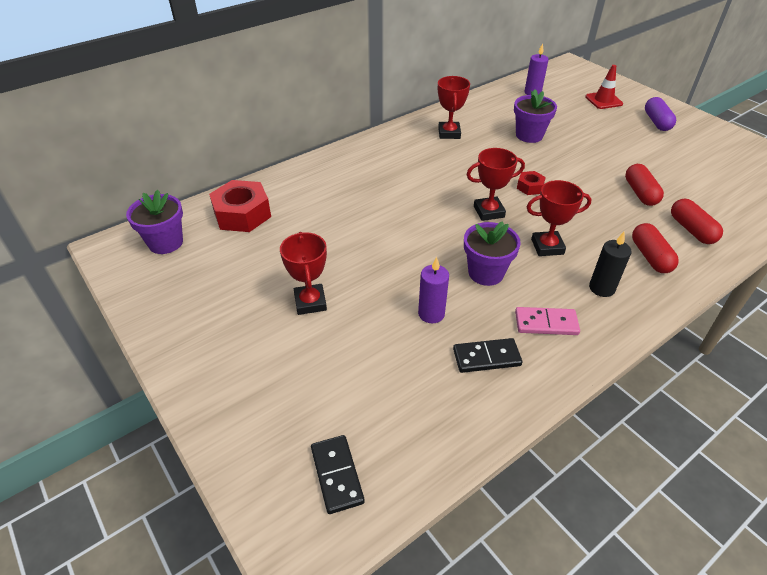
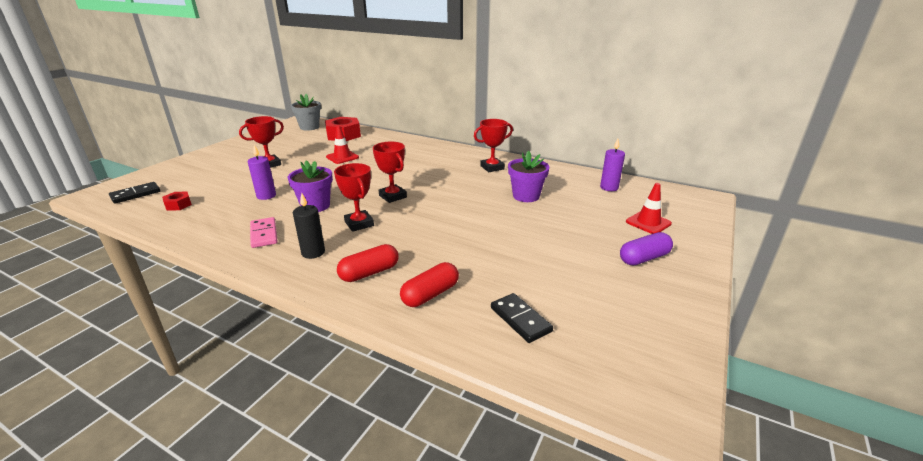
camera: 65 degrees right, 15 degrees down
(165, 242) = (309, 127): purple flower pot -> grey flower pot
(336, 229) = (342, 157): none -> red traffic cone
(486, 357) = (225, 218): black domino -> black domino (520, 319)
(530, 187) = (441, 207): red nut -> red nut (178, 205)
(640, 193) = (476, 259): red capsule -> none

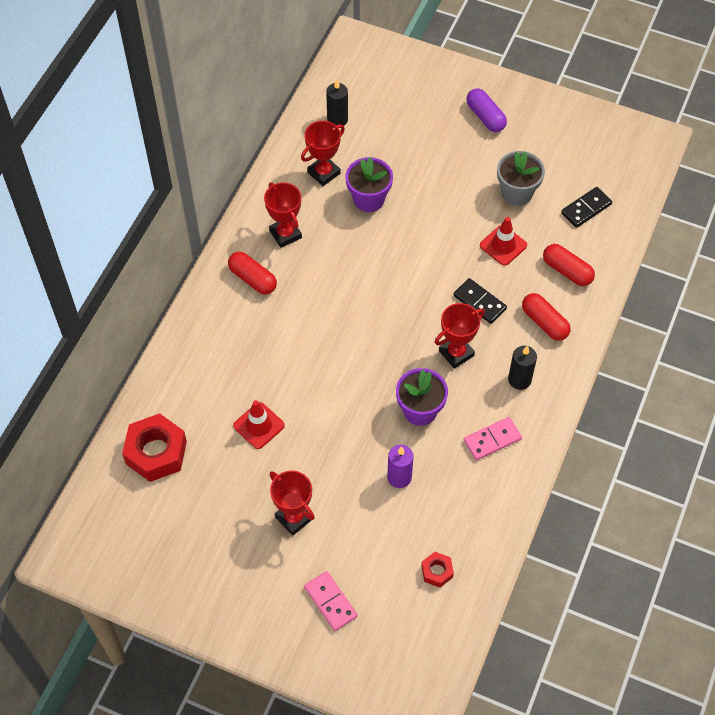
camera: 95 degrees left, 30 degrees up
(135, 194) = (414, 647): black domino -> black domino (479, 302)
(201, 172) = (330, 602): none -> pink domino
(309, 127) = (111, 523): grey flower pot -> grey flower pot (517, 193)
(393, 196) = (385, 333): red trophy -> red trophy (323, 173)
(455, 158) = (252, 279): none -> red capsule
(609, 187) = (337, 119): purple candle -> black candle
(648, 223) = (418, 101): red traffic cone -> red traffic cone (503, 245)

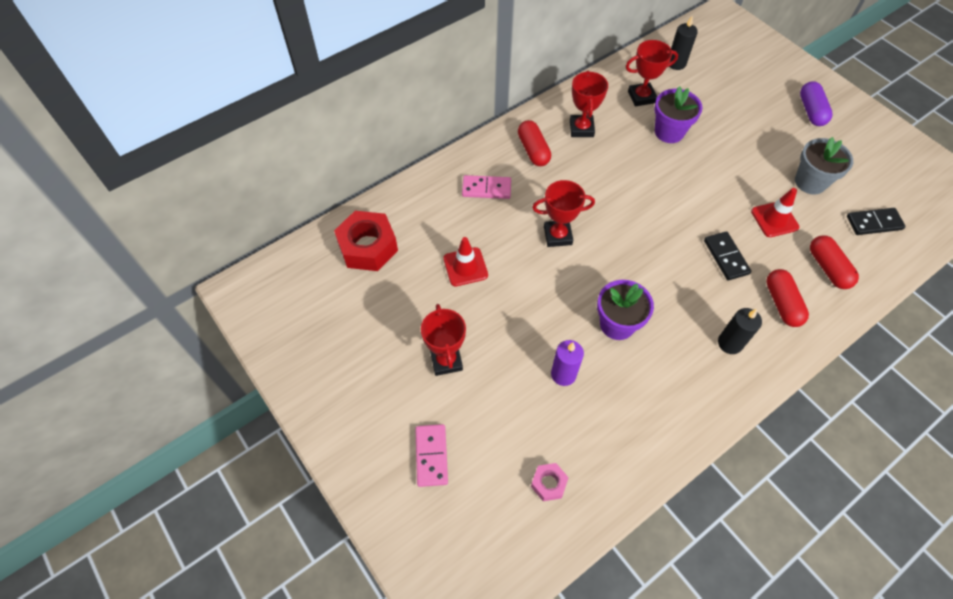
camera: 30 degrees right, 0 degrees up
(437, 571) = (548, 483): red nut -> pink nut
(456, 353) = (679, 290): red trophy -> red trophy (557, 236)
(492, 439) = (673, 385): pink domino -> pink domino (486, 188)

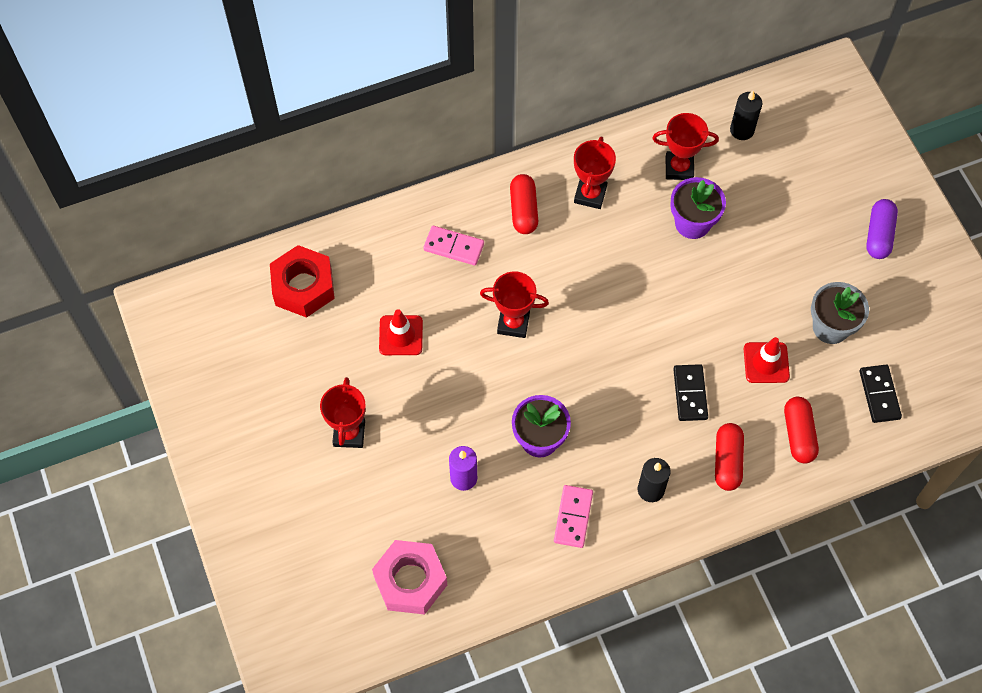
camera: 15 degrees right, 5 degrees up
(431, 456) = (306, 525): pink domino -> pink domino (573, 517)
(548, 483) = (410, 581): pink nut -> pink nut, size x2.00
(874, 223) = (879, 395): black domino -> black domino turned 75 degrees clockwise

